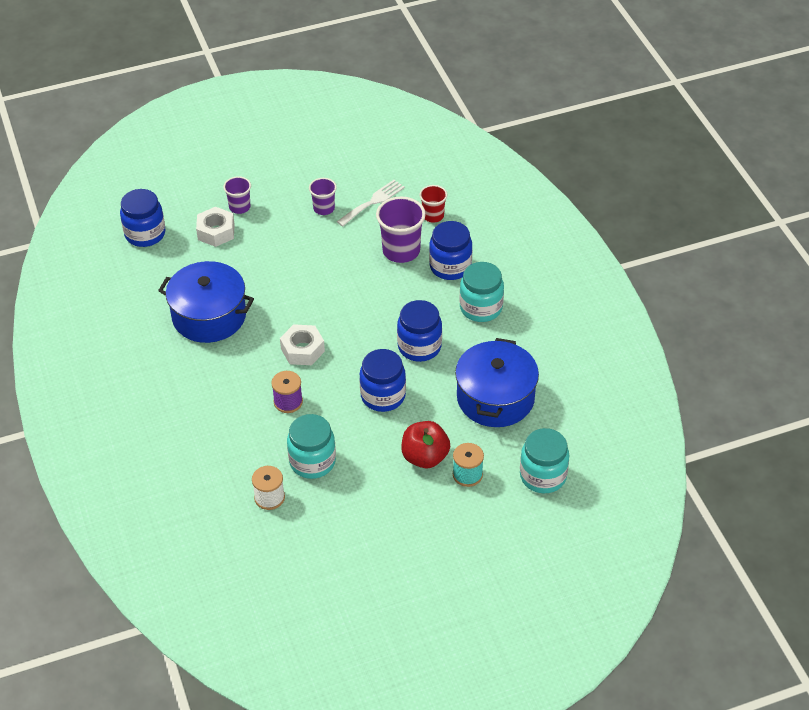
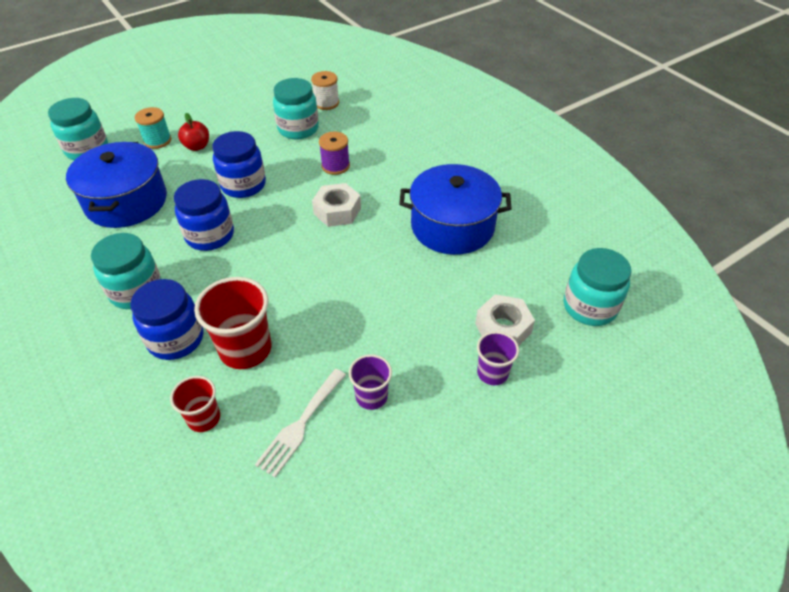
camera: 165 degrees right, 0 degrees up
(145, 234) = (589, 307): blue jar -> turquoise jar
(401, 251) = (245, 349): purple cup -> red cup
(425, 457) = (197, 146): red apple -> red apple, size x0.67

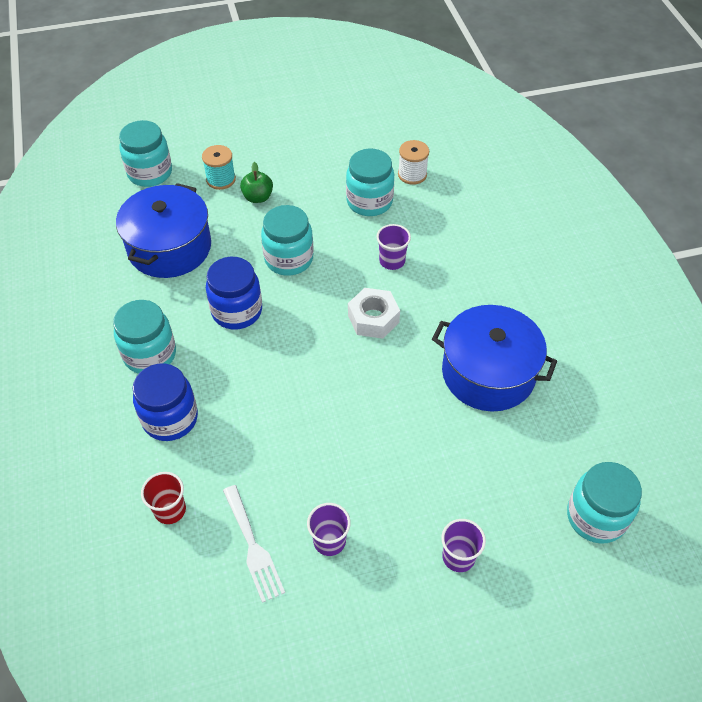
camera: 20 degrees right, 5 degrees up
(197, 146) = (258, 197): red apple -> green apple
(243, 185) = (289, 259): blue jar -> turquoise jar
(245, 349) = (229, 451): red cup -> none
(300, 425) = (253, 547): white fork -> white fork turned 75 degrees counterclockwise
(335, 166) = (392, 261): purple spool -> purple cup
(503, 328) = (491, 511): white nut -> none

